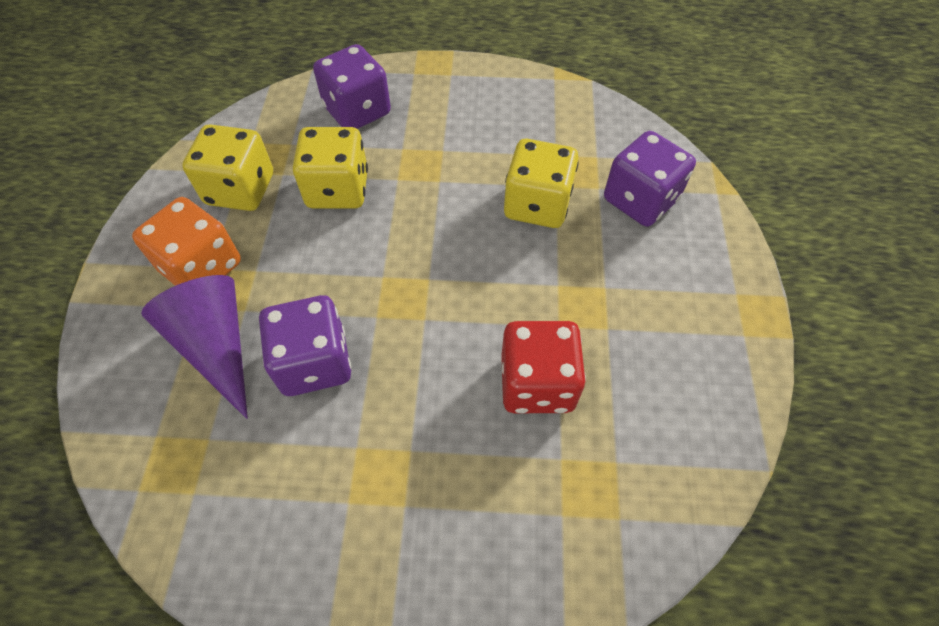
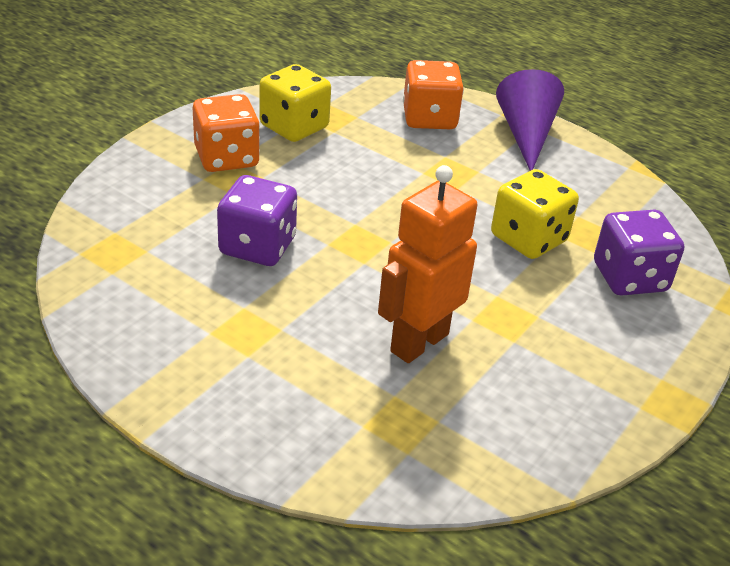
camera: 30 degrees right, 20 degrees down
(216, 345) = (198, 204): purple cone -> purple cone (526, 134)
(338, 189) = (368, 158): yellow dice -> none
(357, 111) = (429, 118): purple dice -> orange dice
(537, 383) = (418, 342): red dice -> orange robot

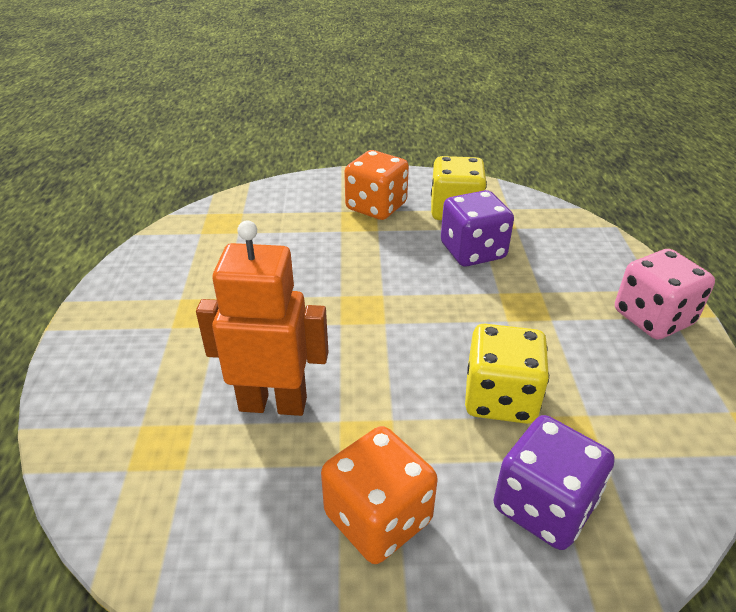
camera: 55 degrees right, 0 degrees up
(257, 246) = (296, 268): purple dice -> purple dice (473, 251)
(429, 118) = (576, 258): orange dice -> orange dice (378, 518)
(526, 134) = (653, 318): purple cone -> pink dice

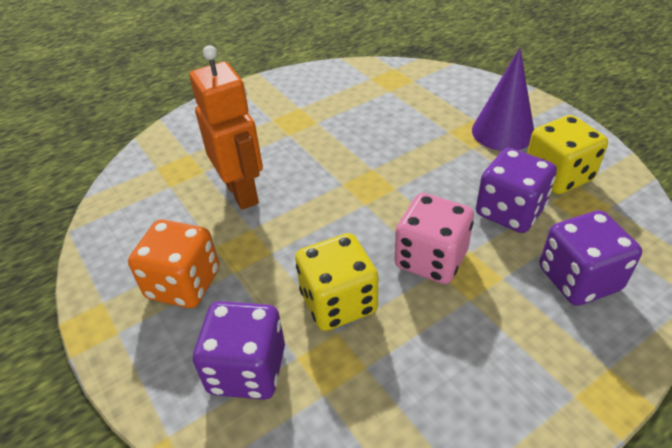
camera: 60 degrees right, 5 degrees up
(376, 207) = (503, 132): orange dice -> purple cone
(568, 258) = (579, 279): none -> purple dice
(653, 318) = (554, 378): pink dice -> pink dice (431, 259)

